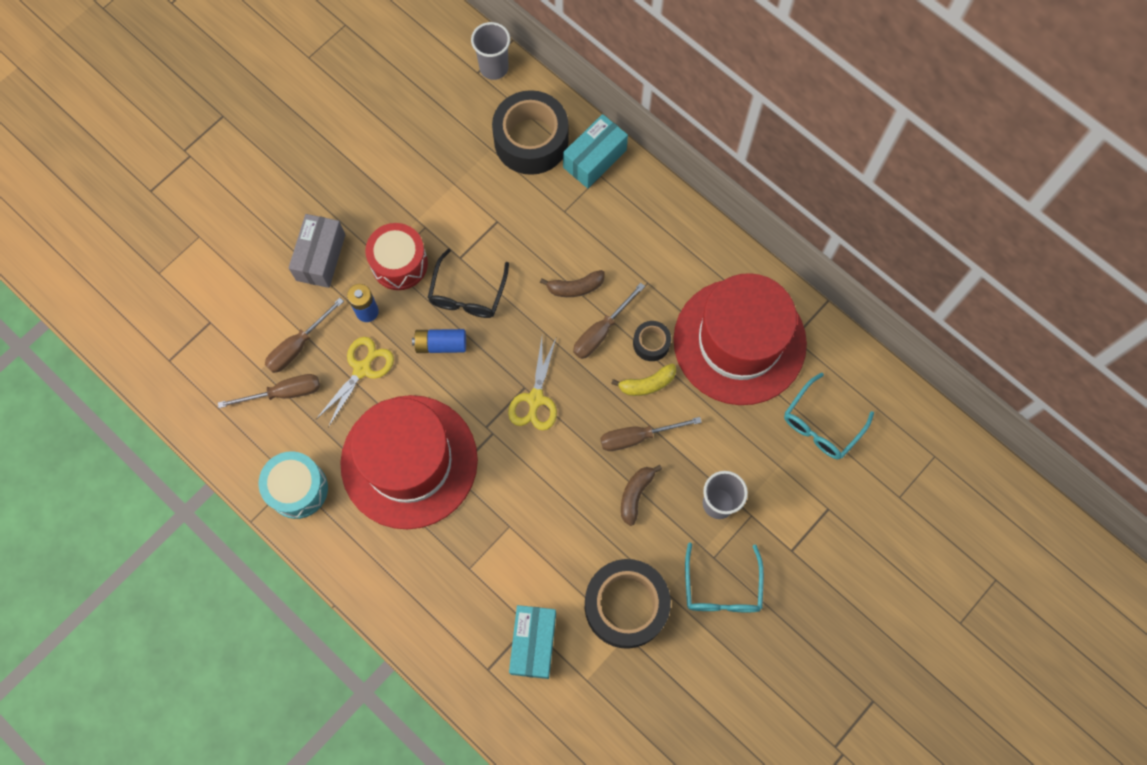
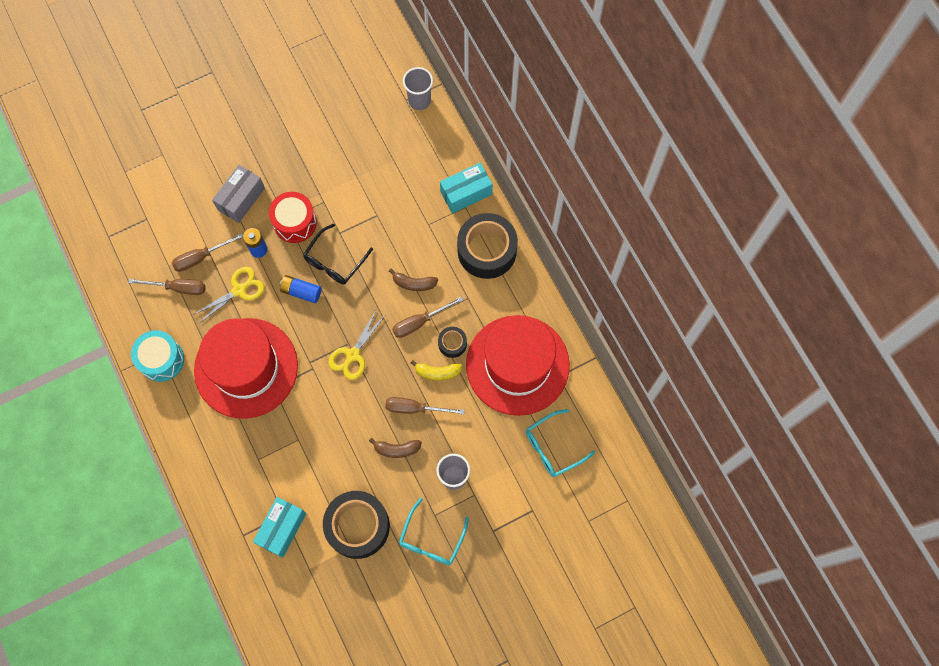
camera: 20 degrees right, 0 degrees up
(531, 140) = (425, 164): black tape -> black tape (487, 250)
(635, 494) = (397, 449): brown banana -> brown banana turned 135 degrees counterclockwise

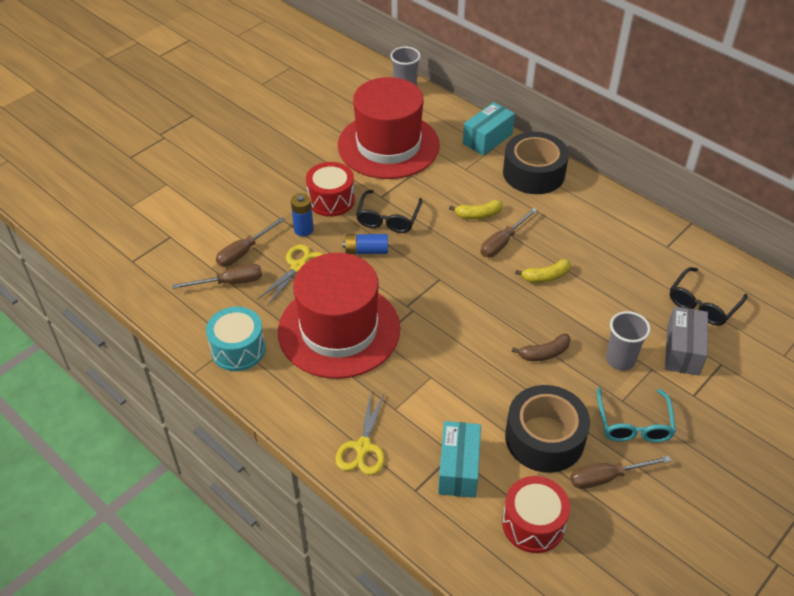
camera: 20 degrees left, 25 degrees down
(241, 199) = (266, 196): grey box -> grey box (682, 350)
(314, 594) = (533, 524): none -> red drum
(353, 355) = (449, 286): yellow scissors -> yellow scissors (363, 447)
(414, 283) = (478, 215): brown banana -> yellow banana
(415, 408) = (541, 312): brown screwdriver -> brown screwdriver (607, 477)
(452, 344) = (546, 250): black tape -> none
(517, 365) = (621, 249): red hat -> red hat (388, 145)
(553, 447) = (703, 304): turquoise glasses -> black glasses

